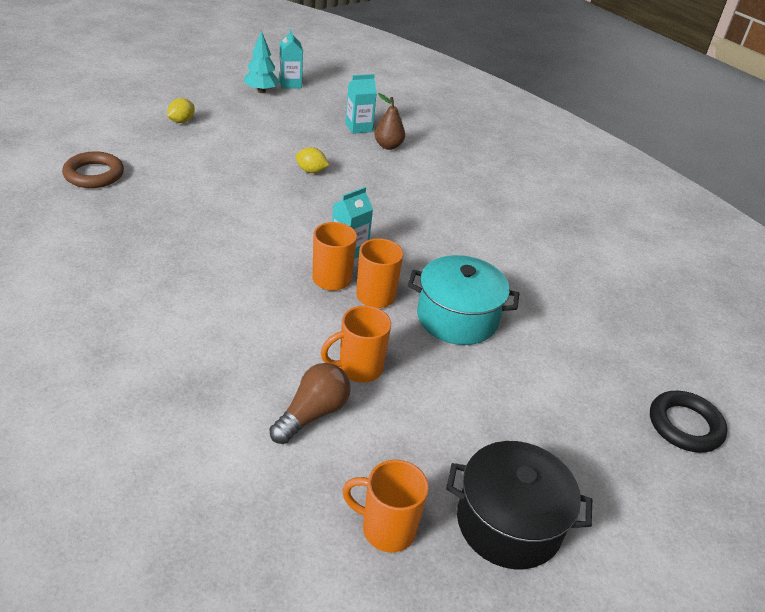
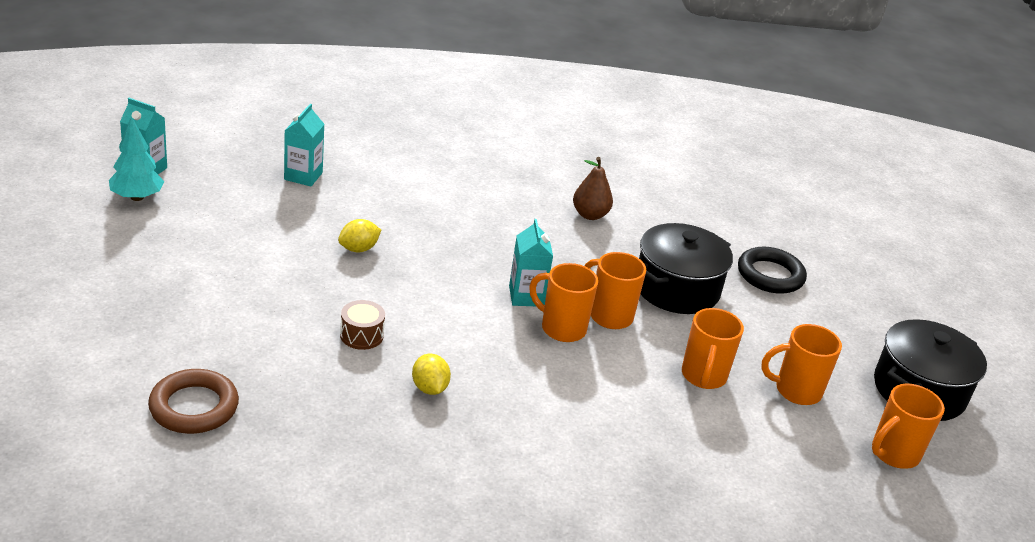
camera: 55 degrees left, 5 degrees down
(181, 121) = (139, 287): yellow lemon -> yellow lemon (429, 388)
(223, 203) = (361, 335): none -> brown drum
(312, 414) = (743, 431): brown light bulb -> none
(388, 146) = (362, 178): brown pear -> brown pear (590, 215)
(404, 431) = (796, 391): none -> orange mug
(457, 318) = (676, 289): turquoise pot -> black pot
(685, 425) = (873, 256): black ring -> black ring (770, 275)

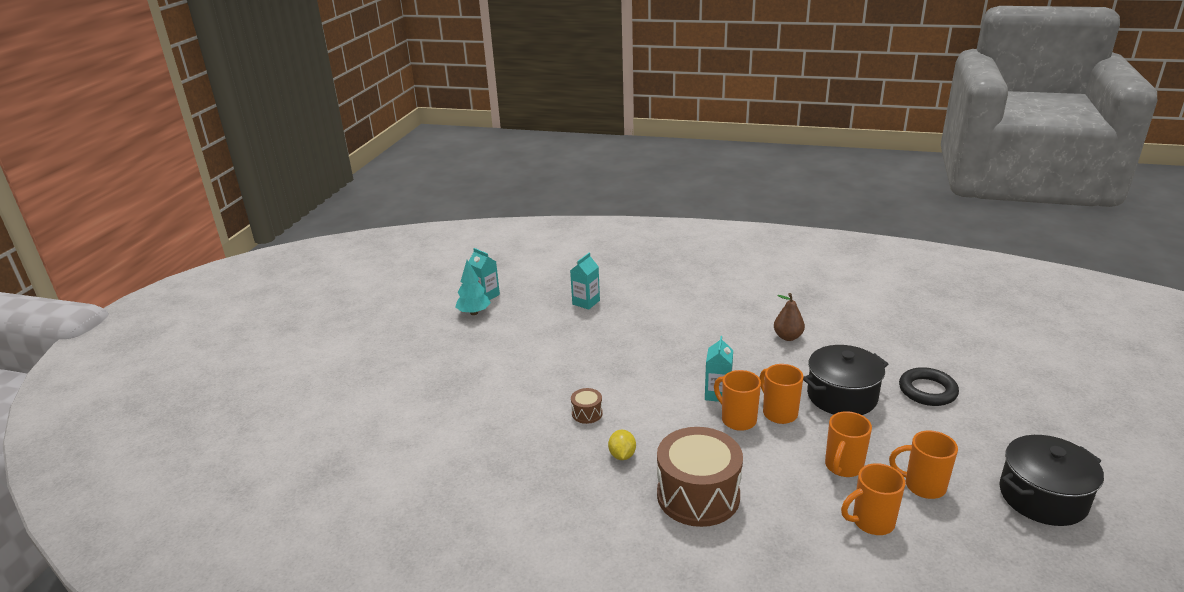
camera: 25 degrees right, 5 degrees down
(194, 407) = (457, 453): brown ring -> none
(358, 249) = (606, 353): yellow lemon -> none
(544, 430) = (698, 495): none -> brown drum
(893, 454) = (1001, 549): orange mug -> orange mug (871, 522)

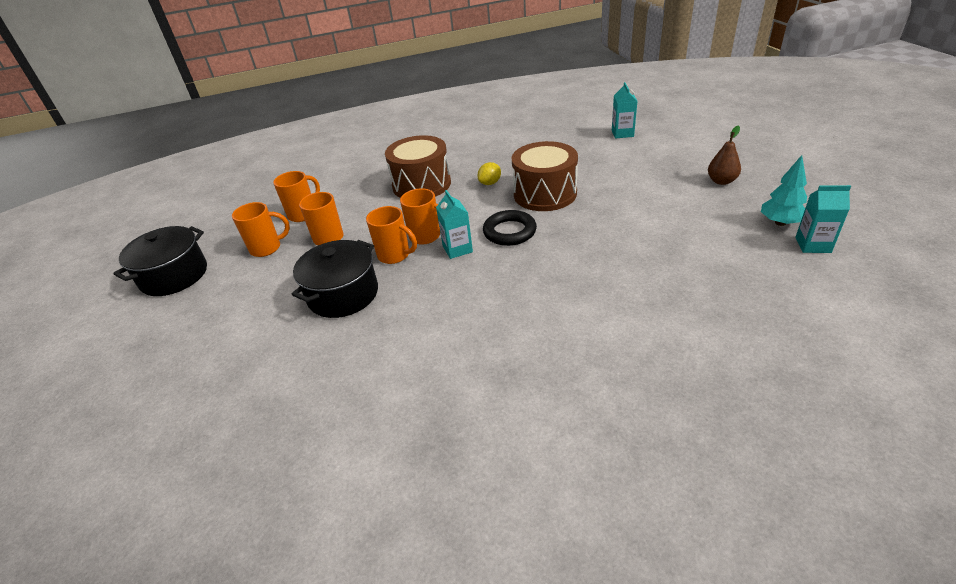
camera: 150 degrees right, 10 degrees up
(586, 302) = (699, 287): turquoise carton -> turquoise carton (622, 133)
(587, 413) = (545, 194): brown drum -> brown drum, size x2.34
(622, 455) = (490, 183): yellow lemon -> yellow lemon turned 75 degrees clockwise
(788, 337) = (427, 345): brown pear -> brown pear (721, 181)
(927, 391) = (255, 338): black ring -> black ring (509, 232)

